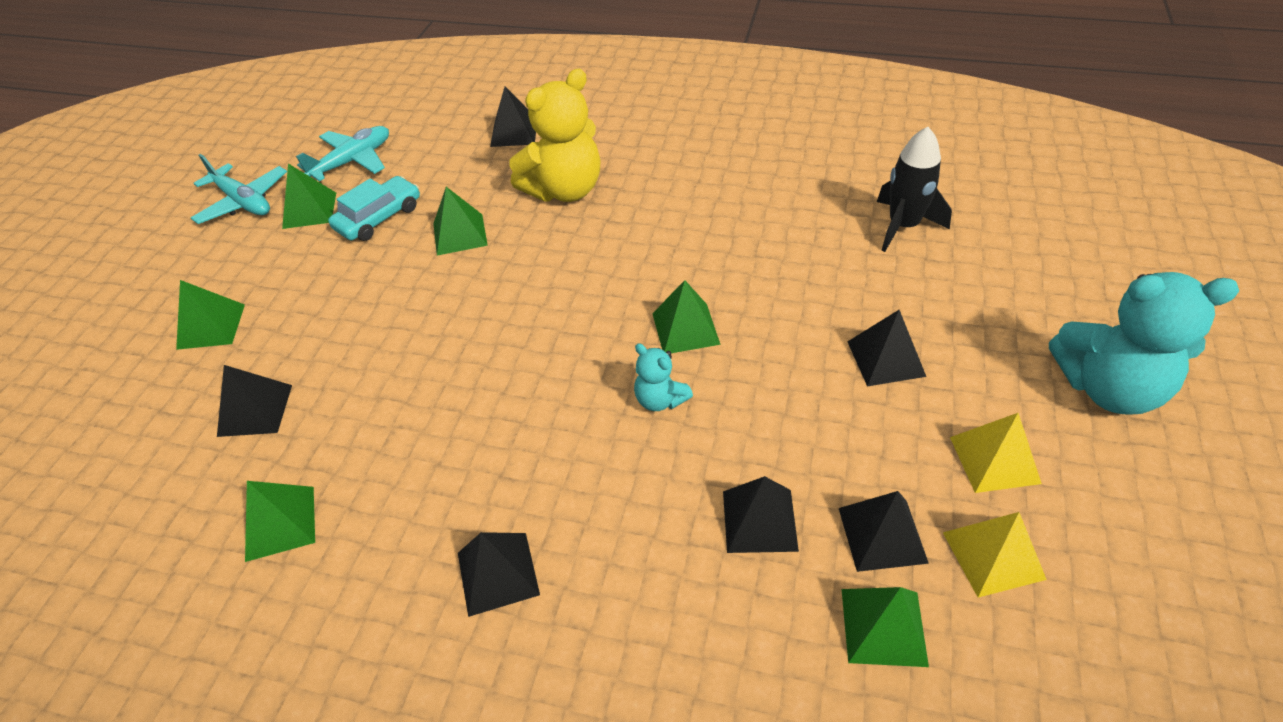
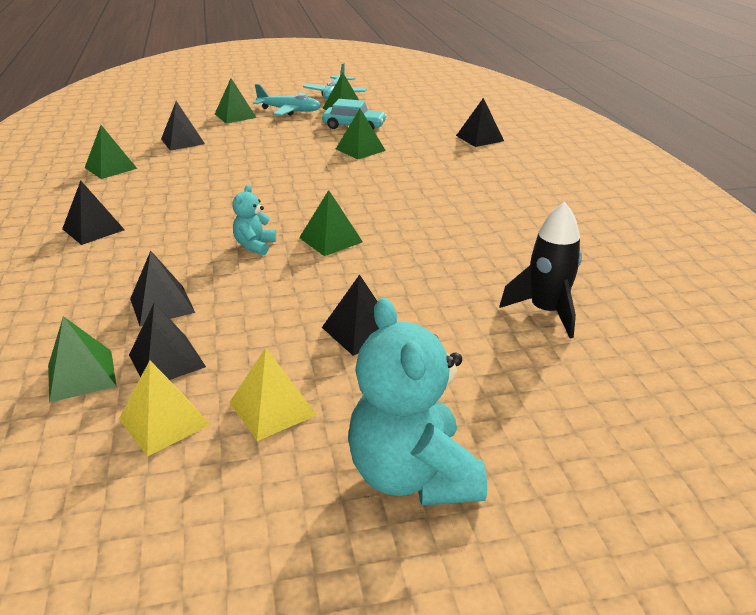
camera: 60 degrees right, 15 degrees down
(352, 161) = (397, 106): turquoise plane -> turquoise plane (289, 111)
(564, 190) = (437, 167): yellow teddy bear -> none

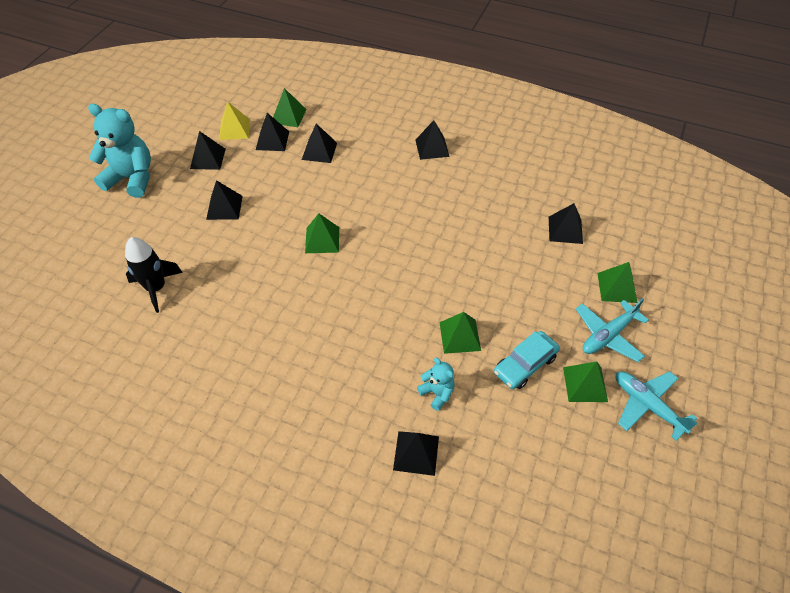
camera: 125 degrees right, 20 degrees up
(110, 168) = (532, 177): green pyramid -> none
(255, 246) = (347, 204): turquoise teddy bear -> turquoise teddy bear (437, 393)
(272, 408) = (208, 158): yellow pyramid -> black pyramid

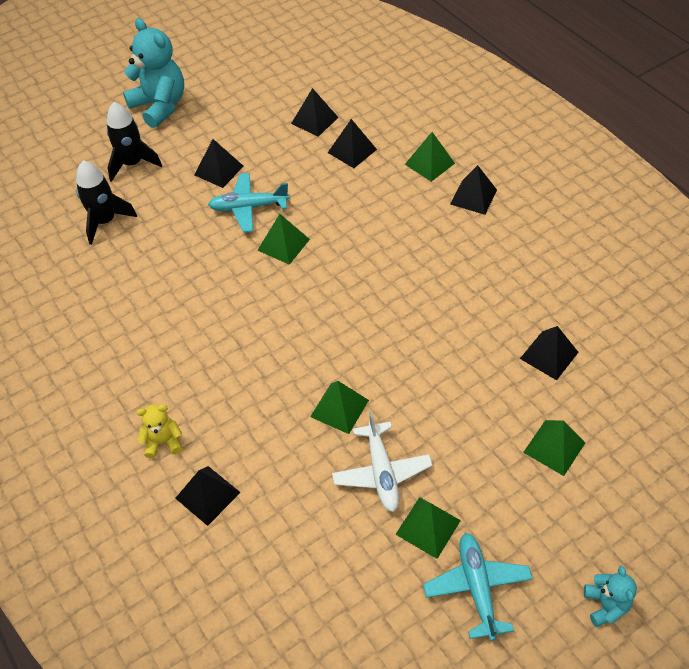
camera: 35 degrees right, 0 degrees up
(144, 233) = (132, 164): none -> black rocket
(208, 158) = (240, 114): black pyramid -> none
(234, 129) = (287, 94): yellow pyramid -> none
(288, 116) = (350, 100): green pyramid -> green pyramid (429, 163)
(348, 433) = (163, 442): none -> yellow teddy bear
(437, 393) = (272, 451): turquoise teddy bear -> turquoise teddy bear (605, 605)
(525, 364) = (381, 472): turquoise car -> white plane
(608, 335) = (497, 492): turquoise plane -> turquoise plane (248, 207)

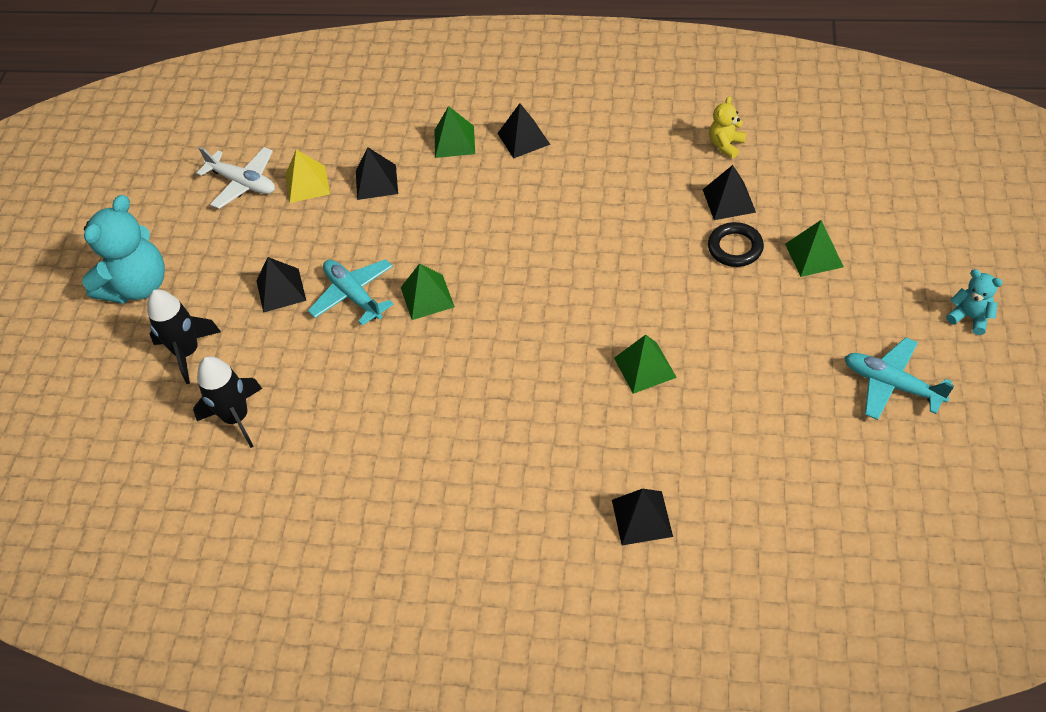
camera: 45 degrees left, 0 degrees up
(160, 106) = (137, 286): turquoise teddy bear -> turquoise teddy bear turned 120 degrees clockwise
(163, 442) = (553, 520): yellow teddy bear -> yellow teddy bear (726, 145)
(248, 207) = (353, 295): turquoise plane -> turquoise plane turned 105 degrees clockwise
(314, 120) = (307, 184): black pyramid -> yellow pyramid
(381, 472) = (734, 379): white plane -> white plane (243, 183)
(428, 527) = (812, 381): green pyramid -> none
(506, 390) = (735, 248): none -> black ring

